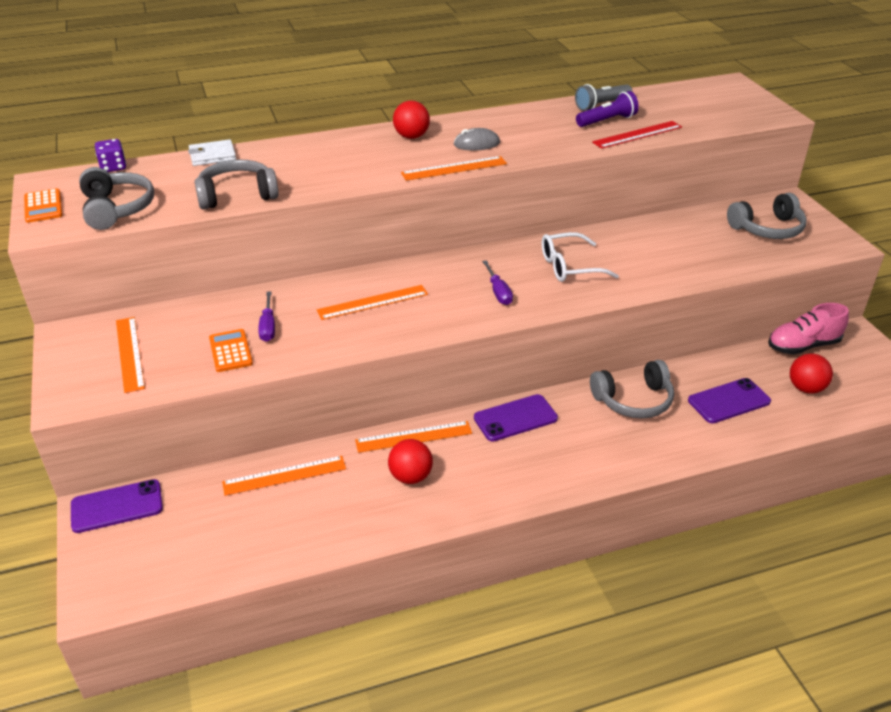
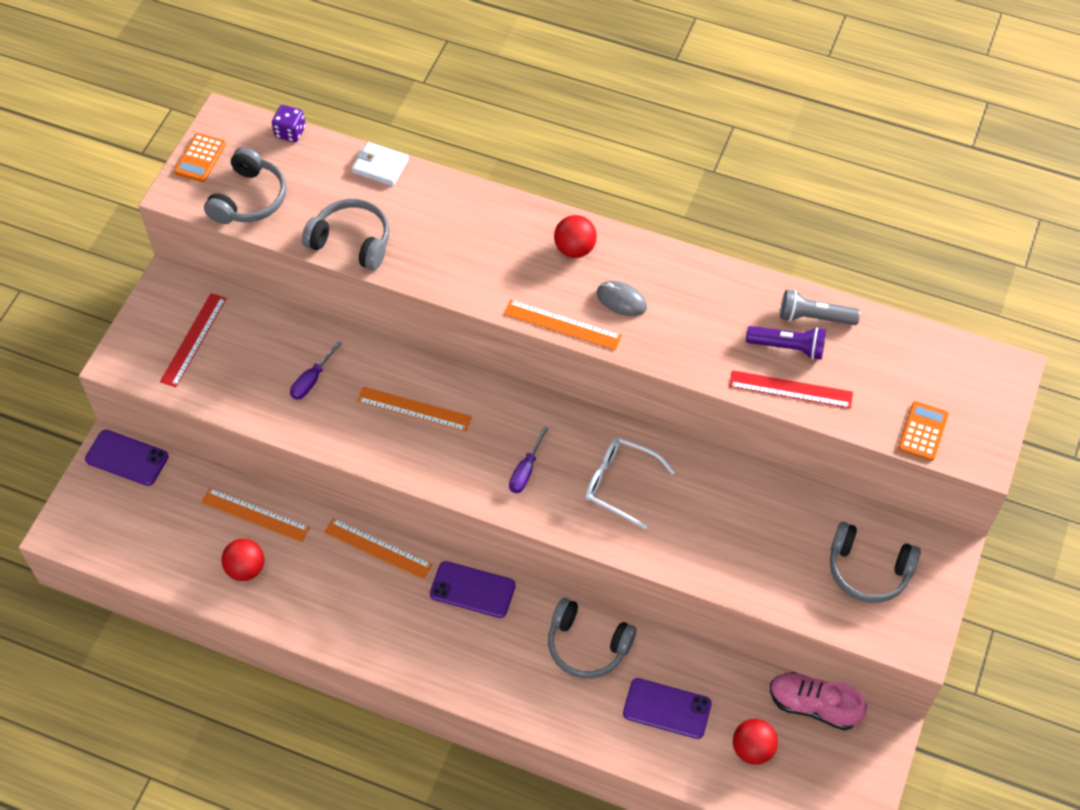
camera: 40 degrees right, 20 degrees up
(129, 353) = (193, 339): orange ruler -> red ruler
(230, 351) = (263, 389): orange calculator -> orange calculator (922, 431)
(410, 476) = (340, 585): red ball -> red ball (246, 568)

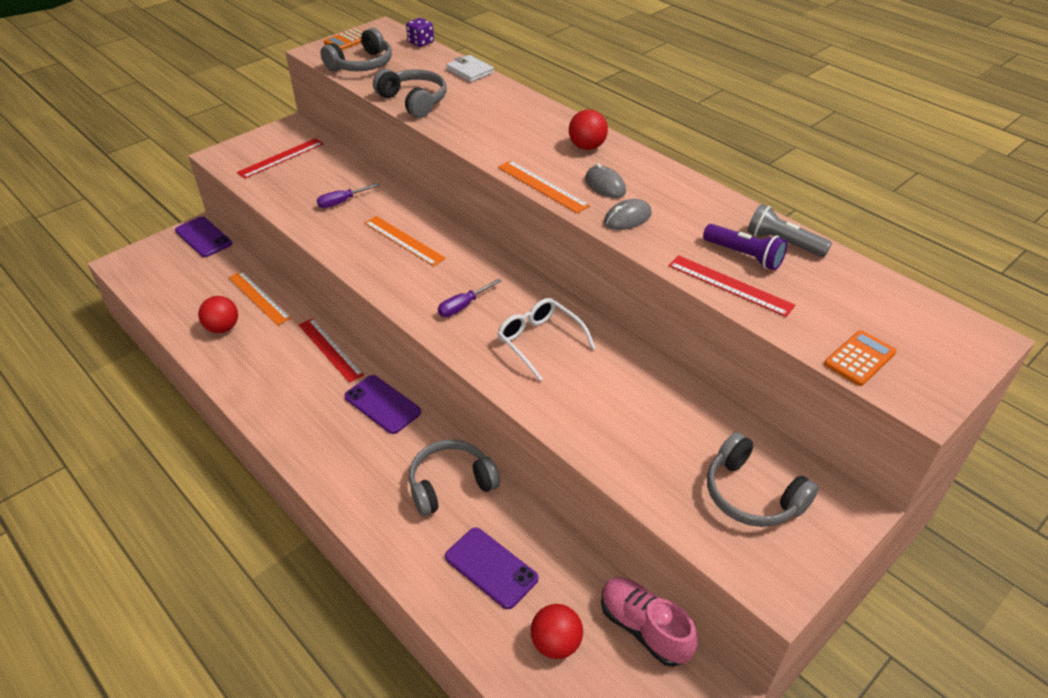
camera: 25 degrees right, 15 degrees down
(378, 548) = (330, 349): orange ruler -> red ruler
(587, 646) = (450, 484): grey headphones -> grey headphones turned 105 degrees clockwise
(664, 338) = (627, 218): none -> grey mouse

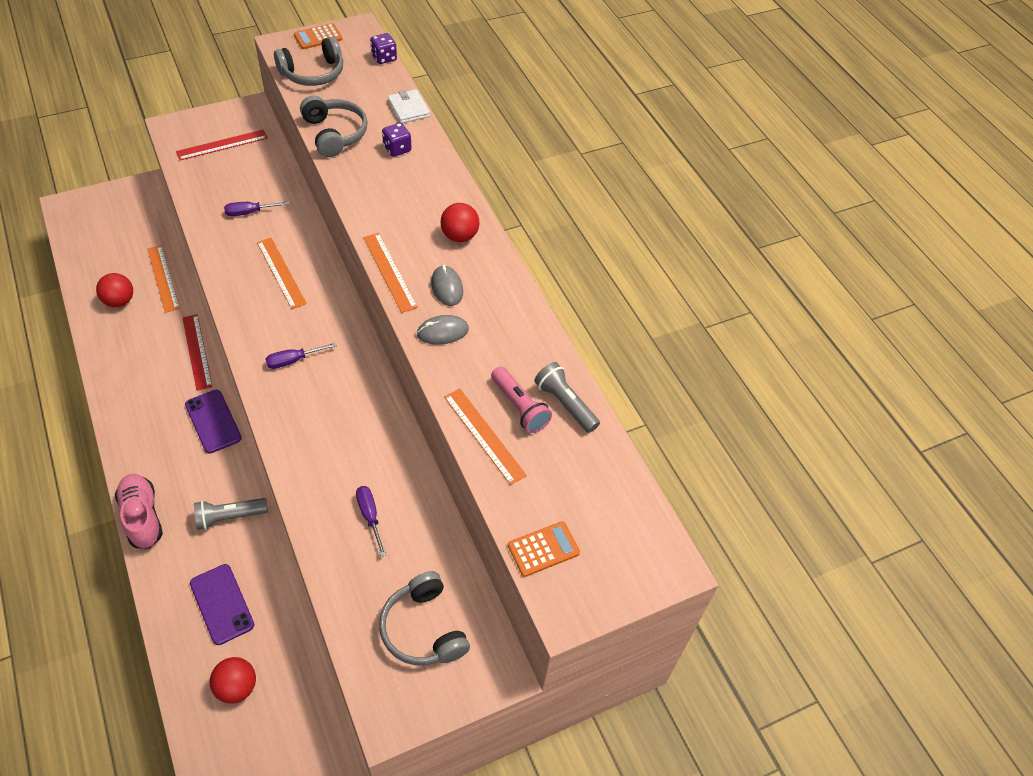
camera: 15 degrees right, 10 degrees up
(203, 237) = (146, 197): purple phone -> none
(450, 484) = (229, 517): grey headphones -> grey flashlight
(481, 100) = (397, 149): none -> purple dice
(539, 341) = (337, 418): white glasses -> none
(629, 414) = (370, 516): none -> purple screwdriver
(644, 628) = (312, 700): pink shoe -> pink shoe (142, 517)
(730, 285) = (484, 435): red ruler -> orange ruler
(744, 256) = (519, 407): purple flashlight -> pink flashlight

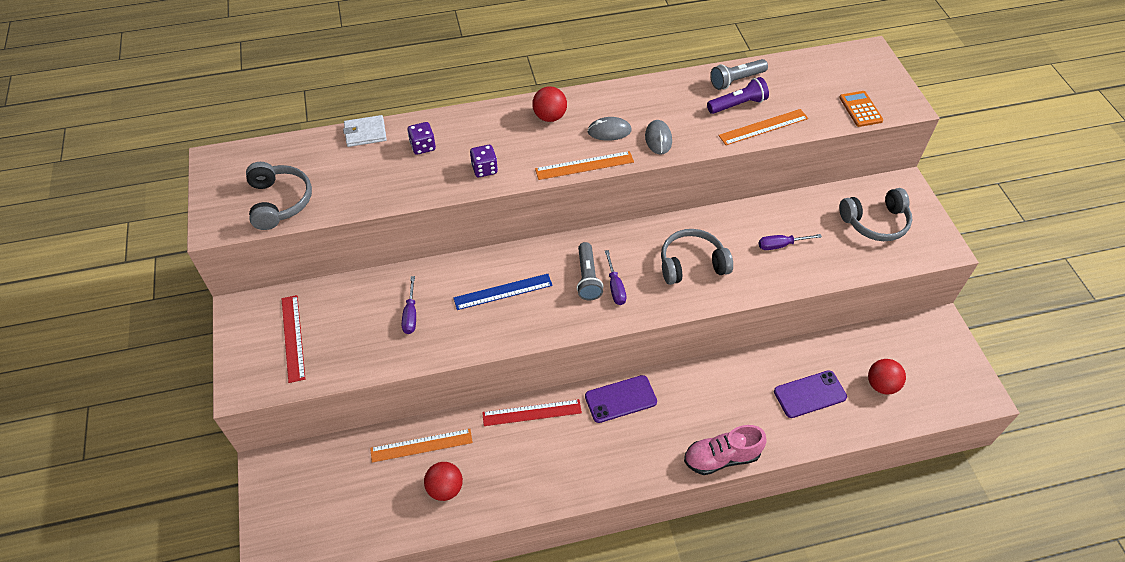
camera: 75 degrees left, 0 degrees up
(229, 517) = (726, 387): grey flashlight -> grey flashlight (587, 278)
(281, 272) = (503, 291): orange ruler -> blue ruler
(318, 37) = (215, 194): orange calculator -> none
(335, 134) = (385, 190): grey headphones -> grey headphones (692, 264)
(384, 58) = (276, 144): purple dice -> purple dice (484, 169)
(519, 407) = (738, 105): pink flashlight -> purple flashlight

